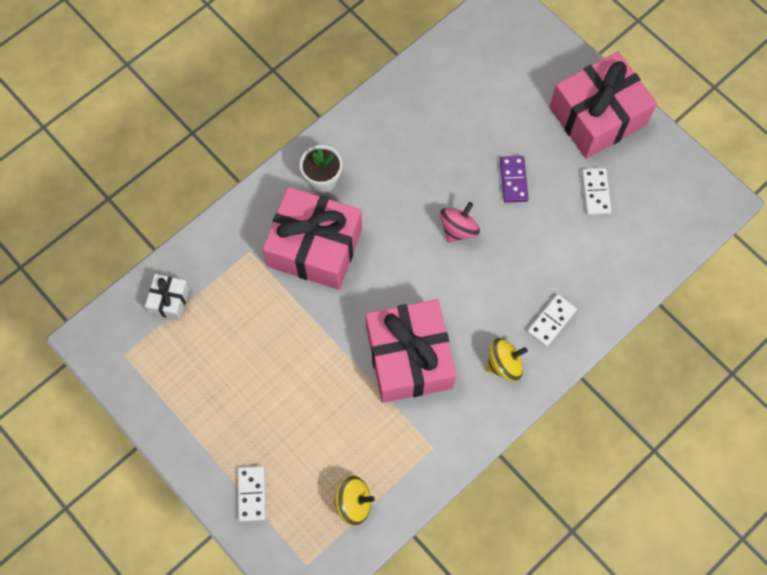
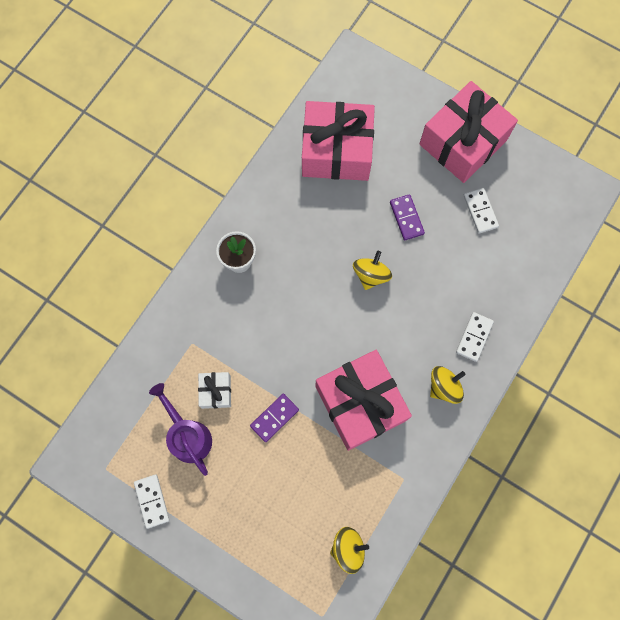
camera: 15 degrees left, 5 degrees up
(169, 300) = (132, 407): white gift -> white gift (216, 391)
(218, 343) = (187, 435): none -> purple watering can
(252, 494) = (256, 565): white domino -> white domino (152, 501)
(314, 349) = (274, 418): none -> purple domino
(315, 247) = (249, 324): pink gift -> pink gift (336, 151)
(458, 229) = (371, 275): pink spinning top -> yellow spinning top

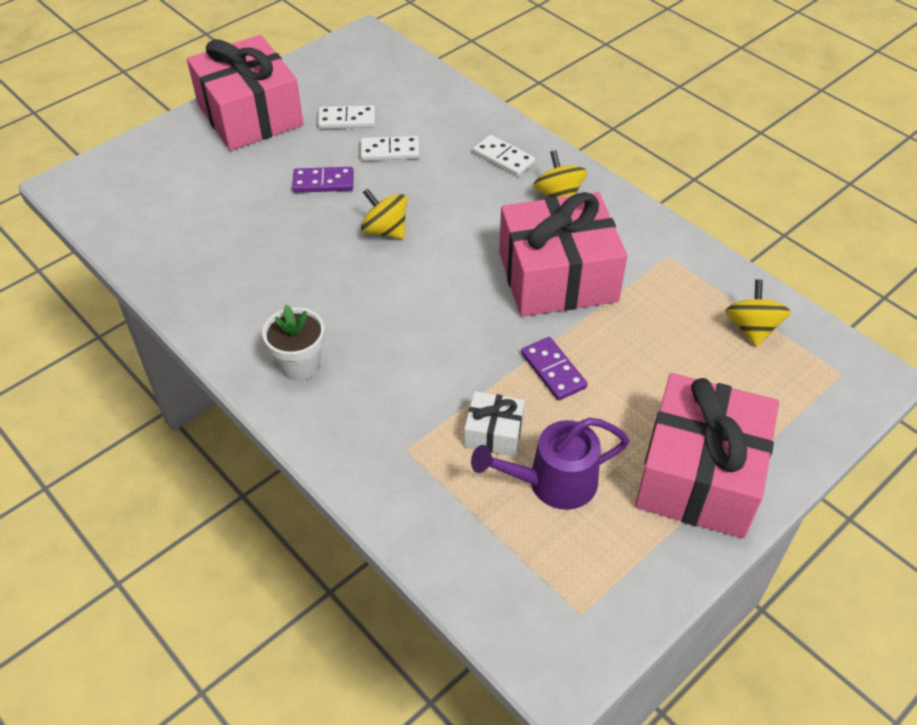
camera: 75 degrees left, 25 degrees down
(152, 501) = (648, 552): white domino -> white domino (390, 151)
(336, 151) = (192, 227): pink gift -> pink gift (699, 475)

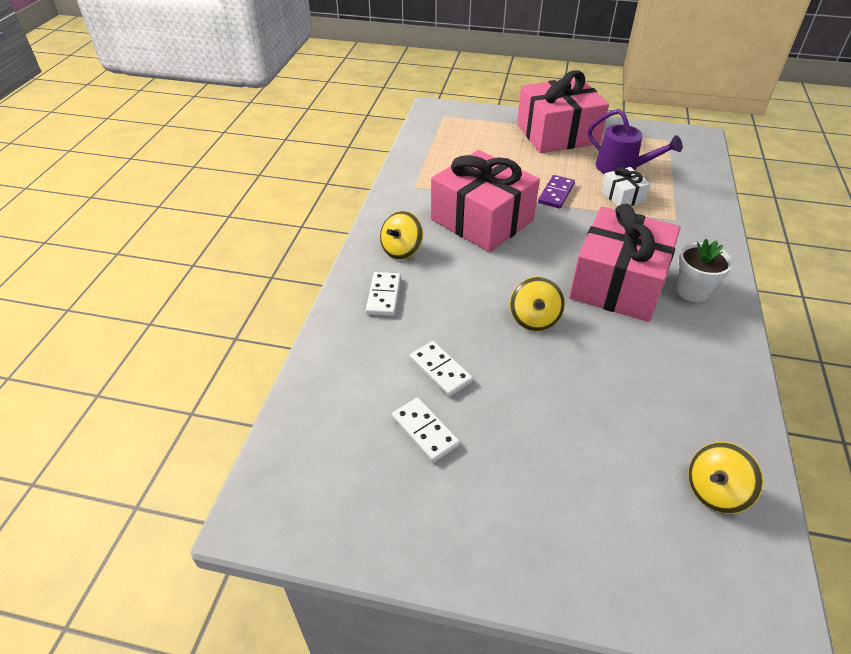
camera: 125 degrees left, 5 degrees down
(250, 115) = (493, 530): pink gift -> pink gift (618, 283)
(323, 182) = (525, 391): purple domino -> none
(752, 328) = (442, 145): yellow spinning top -> yellow spinning top (715, 491)

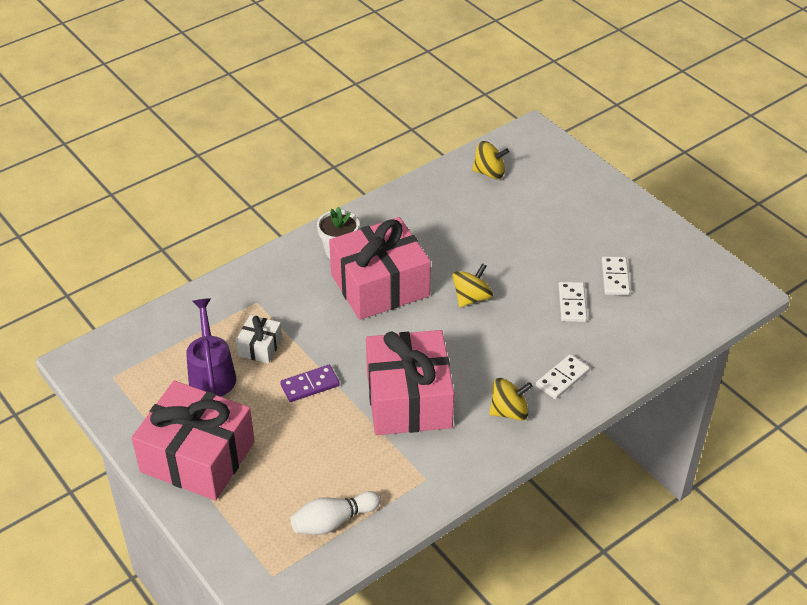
camera: 140 degrees left, 0 degrees up
(442, 145) = (333, 521): none -> white bowling pin

